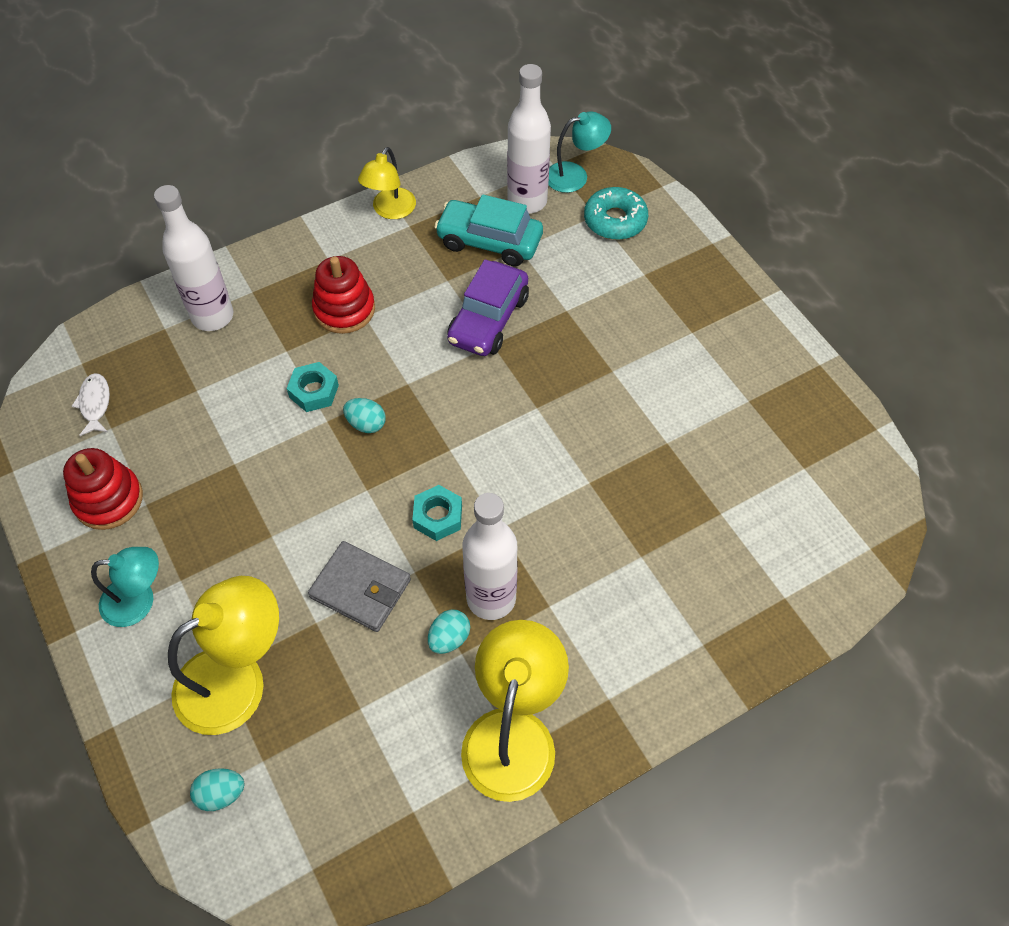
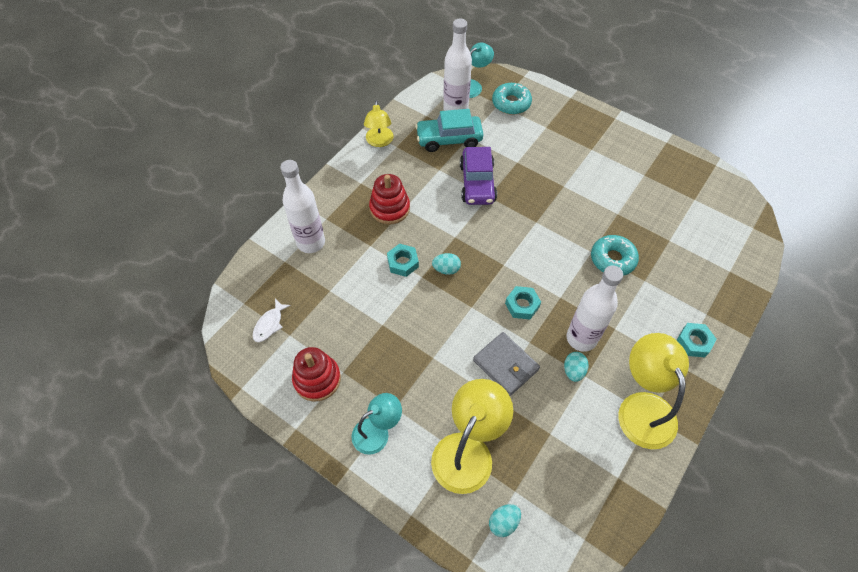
camera: 25 degrees left, 0 degrees up
(95, 404) = (269, 324): white fish -> white fish turned 120 degrees counterclockwise
(360, 589) = (505, 365): grey wallet -> grey wallet turned 45 degrees clockwise
(613, 506) = (612, 259): none -> turquoise donut
(654, 676) = (694, 342): none -> turquoise nut

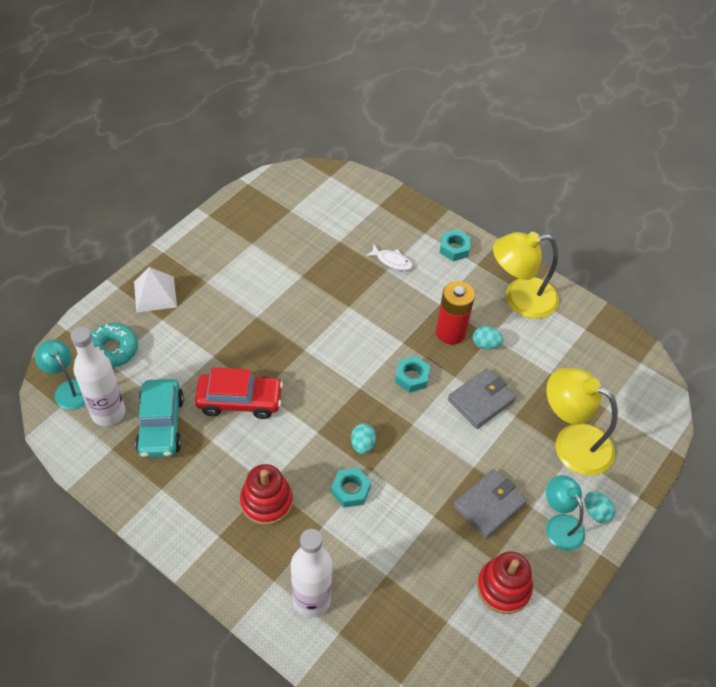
camera: 90 degrees left, 5 degrees down
(269, 324) = (432, 647): white fish -> white fish (392, 261)
(379, 141) = (148, 510): yellow lamp -> none
(394, 369) = (489, 505): none -> grey wallet
(477, 183) = (240, 401): purple car -> red car
(503, 522) = (635, 421): turquoise egg -> turquoise egg (596, 512)
(570, 119) = (155, 294): none -> white pyramid
(581, 338) = (450, 332): white bottle -> red battery
(612, 259) = (359, 291): turquoise donut -> none

